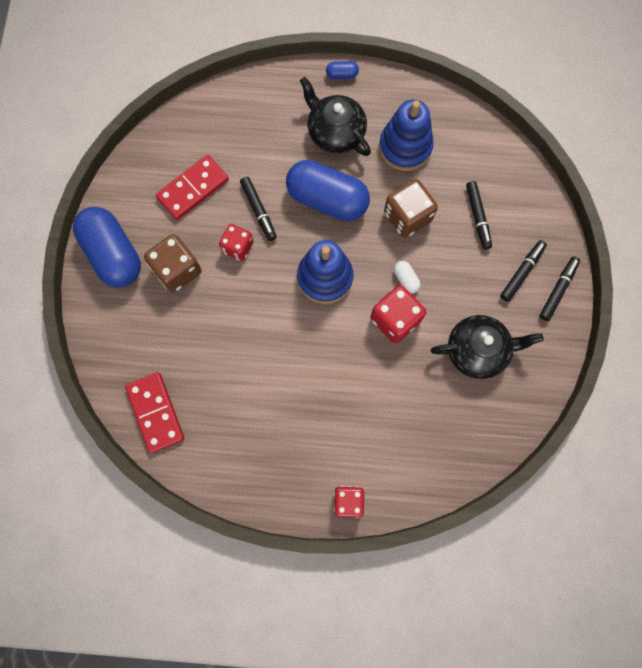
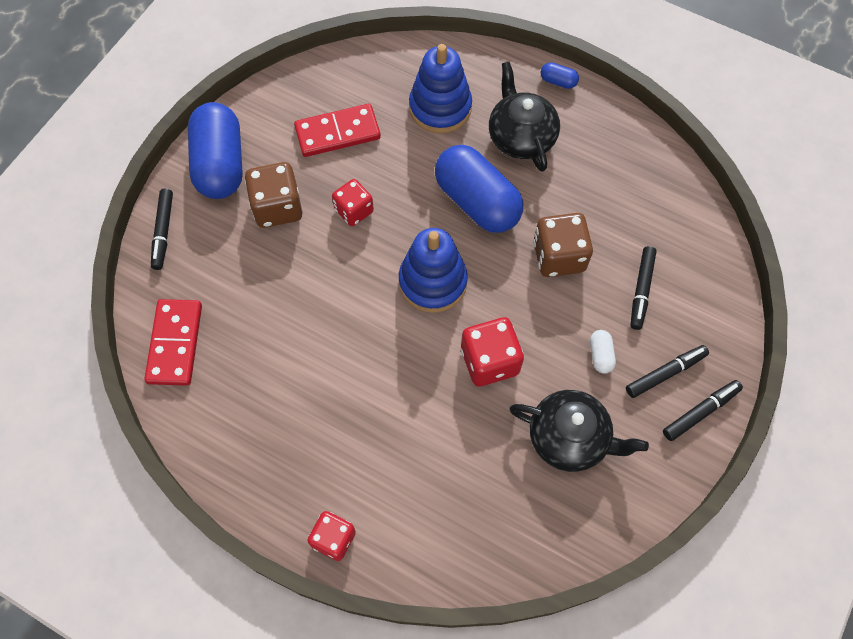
camera: 25 degrees right, 10 degrees down
(258, 211) = (395, 183): black marker -> black marker (163, 232)
(405, 147) = (592, 182): blue stacking toy -> blue stacking toy (440, 108)
(406, 279) = (523, 323): white capsule -> white capsule (600, 355)

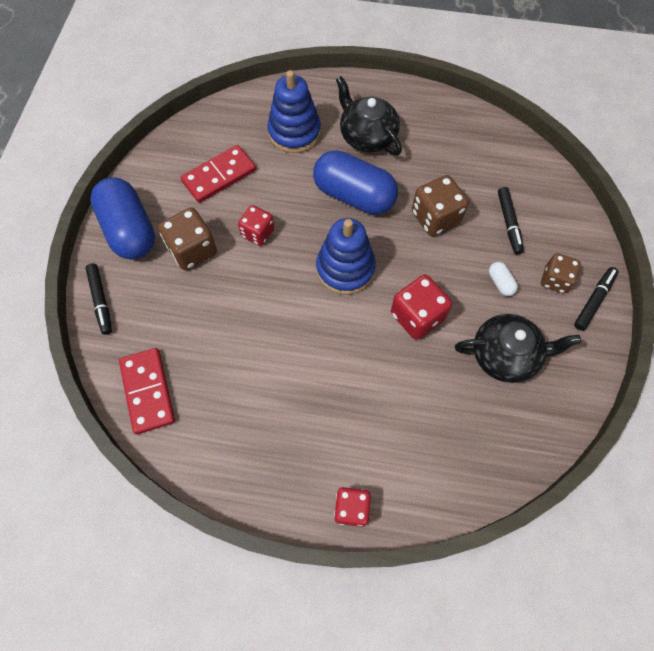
camera: 20 degrees left, 0 degrees up
(558, 81) = (377, 87): blue capsule -> none
(665, 373) = (555, 280): black marker -> brown dice

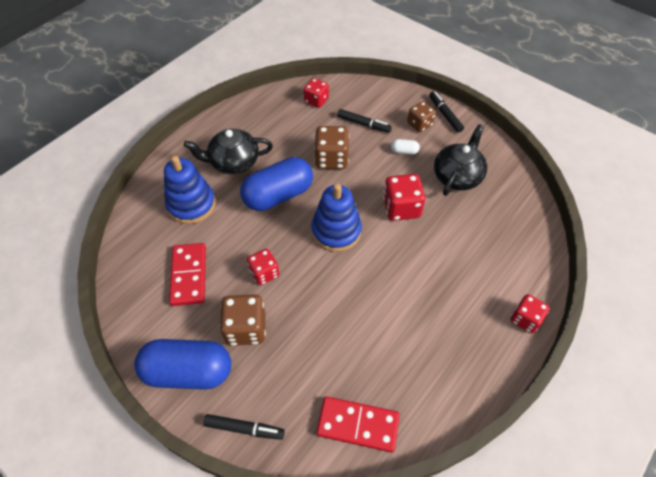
camera: 60 degrees left, 10 degrees down
(506, 161) = (316, 100): none -> red dice

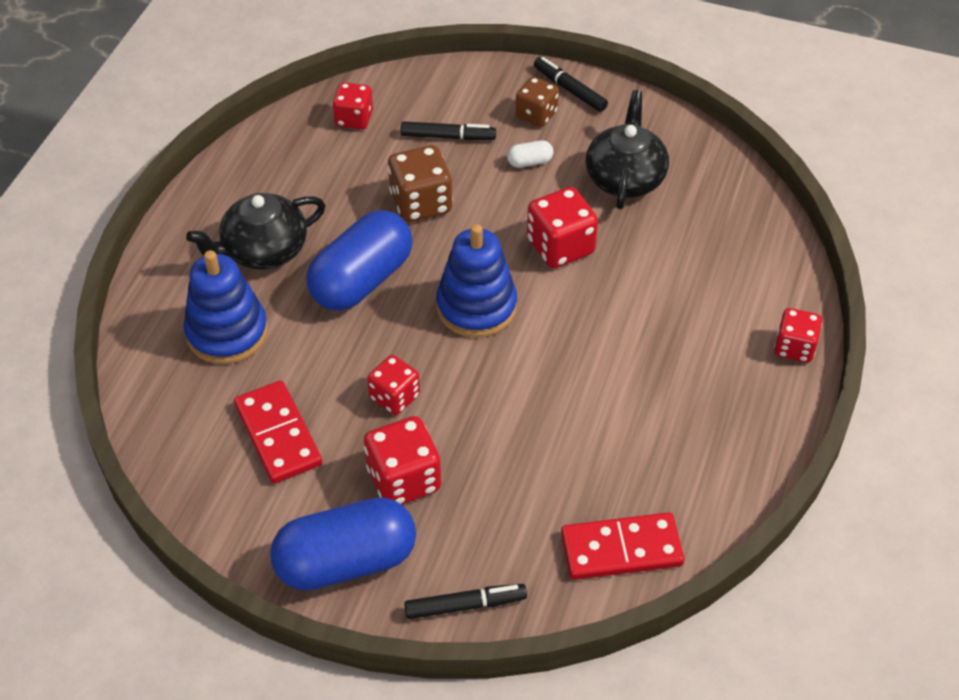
camera: 20 degrees left, 5 degrees down
(246, 328) = (404, 479): brown dice -> red dice

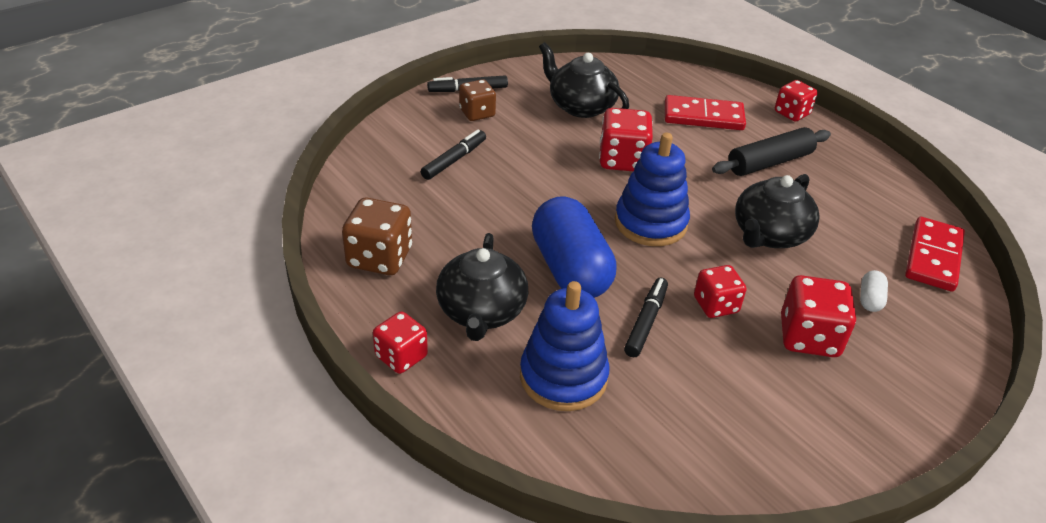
camera: 60 degrees left, 10 degrees down
(278, 434) = (713, 393): red domino -> red domino (703, 116)
(346, 561) = (882, 409): blue capsule -> none
(354, 119) = (378, 196): red dice -> red dice (401, 356)
(421, 203) = (513, 203): brown dice -> brown dice (379, 258)
(465, 605) = (957, 357): black marker -> black marker (646, 322)
(530, 162) = (523, 136): white capsule -> white capsule (870, 299)
(538, 401) = (769, 234): none -> black teapot
(670, 360) = (769, 162): none -> black rolling pin

